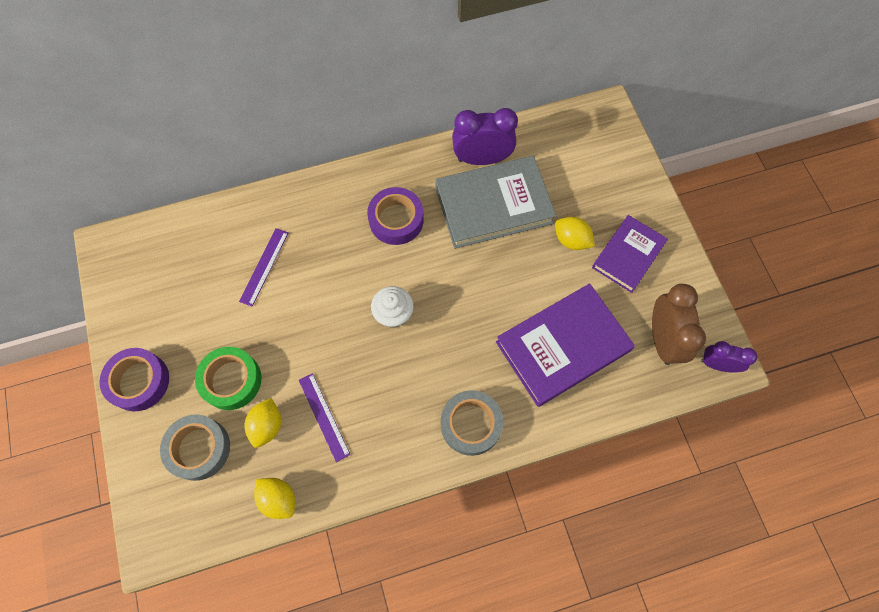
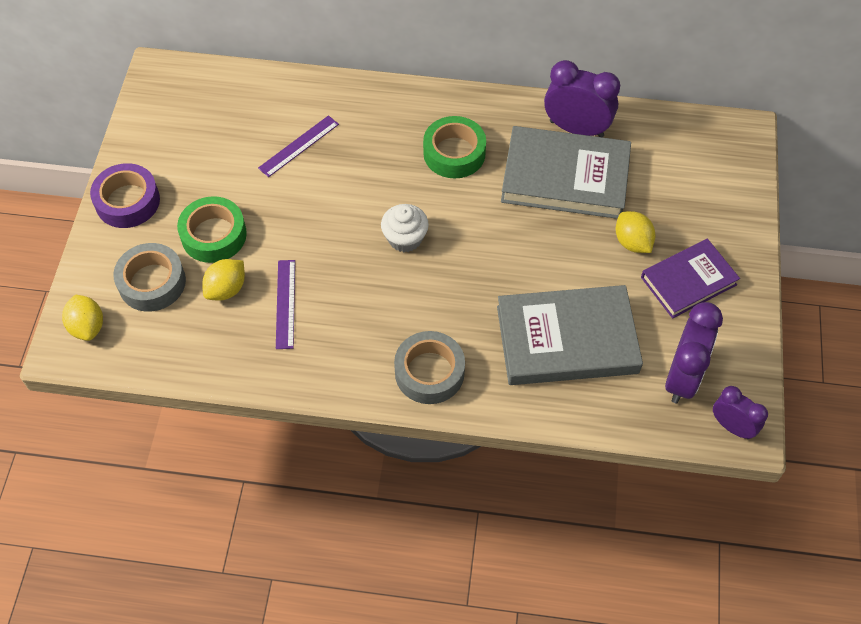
camera: 25 degrees right, 10 degrees down
(278, 499) = (203, 358): yellow lemon -> yellow lemon (87, 327)
(396, 220) = (454, 153): purple tape -> green tape
(562, 347) = (567, 340): purple book -> grey book
(662, 339) = (682, 377): brown clock -> purple clock

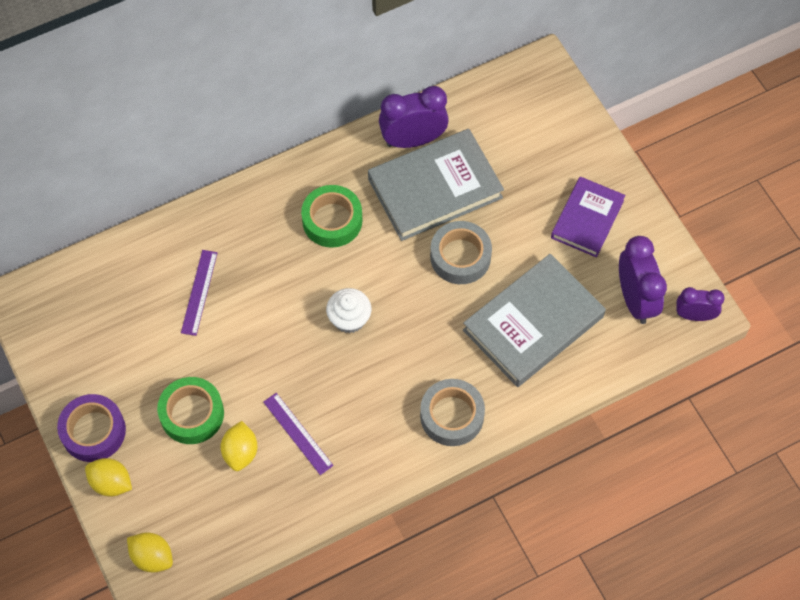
camera: 35 degrees left, 5 degrees up
(152, 282) = (174, 486): grey tape -> grey tape (460, 257)
(632, 242) = (524, 212): yellow lemon -> yellow lemon (111, 483)

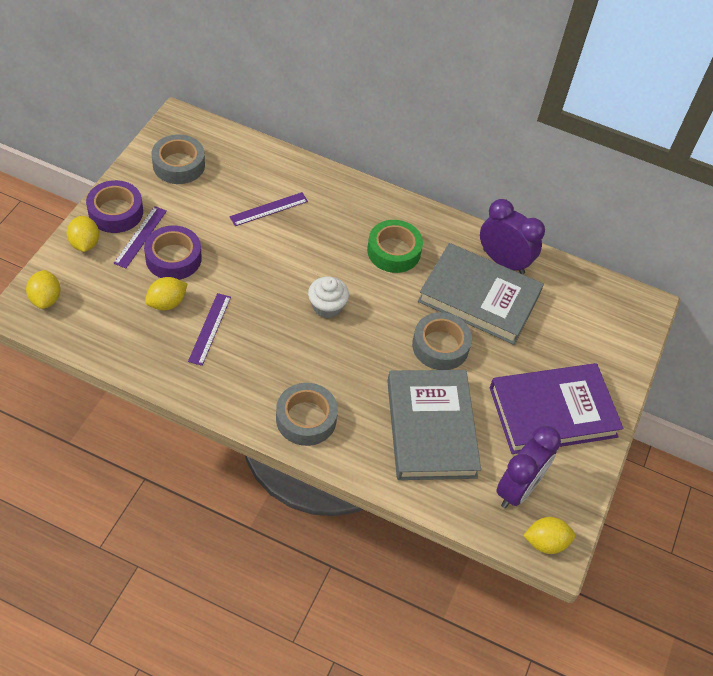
camera: 45 degrees right, 10 degrees down
(78, 336) = (179, 165): none -> grey tape
(142, 427) = (140, 237): none -> purple ruler
(192, 414) = (173, 258): green tape -> purple tape
(533, 323) = (431, 428): grey book -> grey book turned 75 degrees clockwise
(587, 219) = (552, 412): purple book -> purple book, size x1.59
(694, 315) = (545, 542): purple clock -> yellow lemon

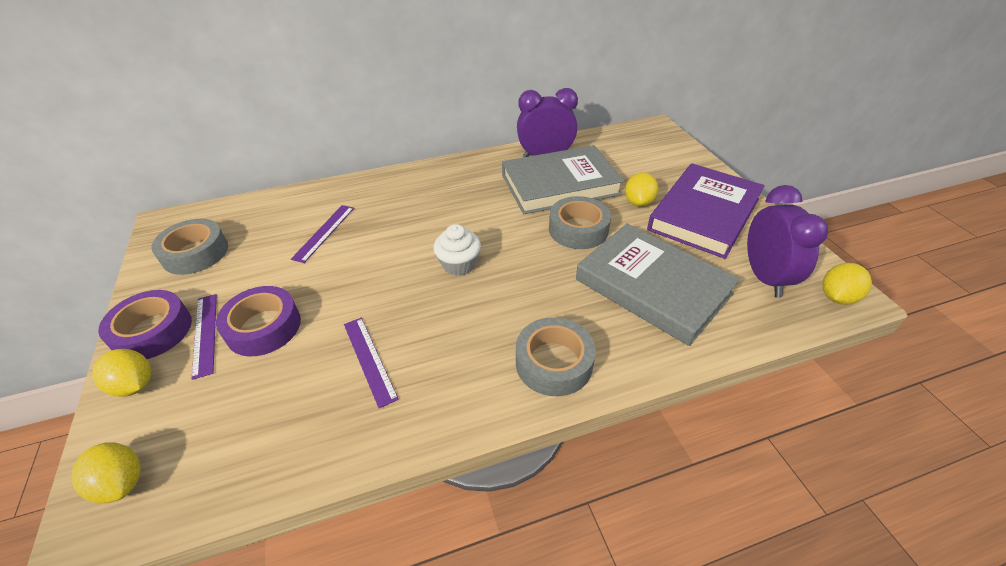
camera: 35 degrees left, 10 degrees down
(167, 303) = (296, 371): yellow lemon -> yellow lemon (638, 202)
(393, 251) = (463, 197): green tape -> none

